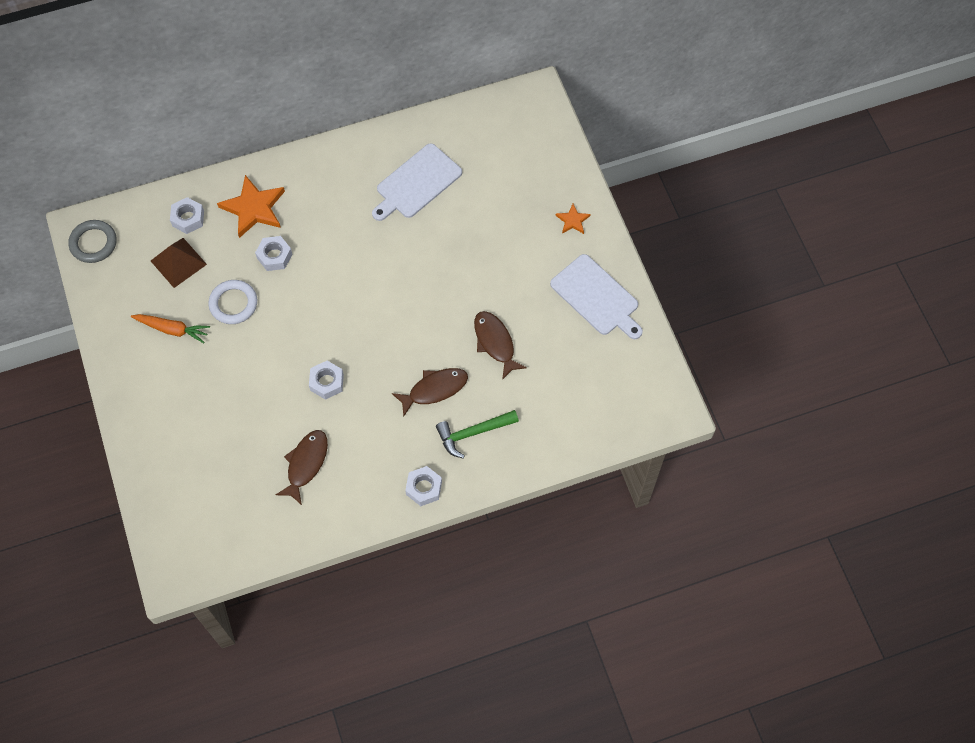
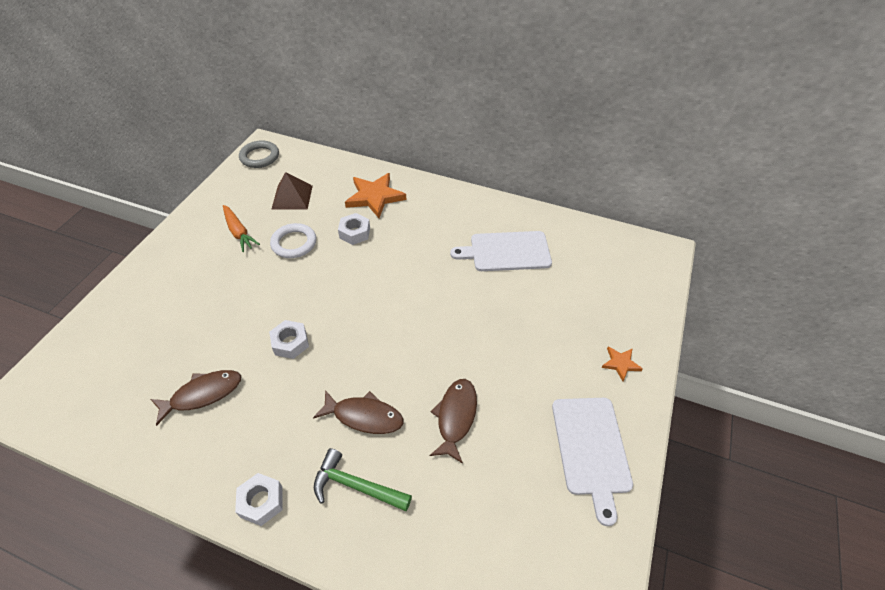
camera: 40 degrees right, 15 degrees down
(188, 218) = (328, 177): white nut -> none

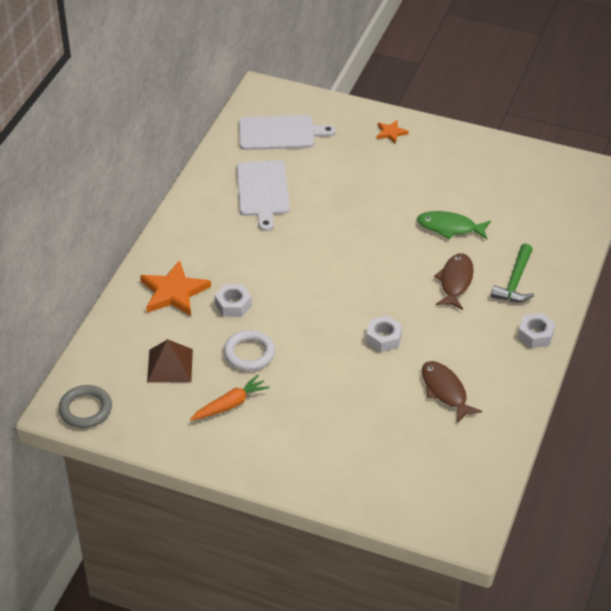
camera: 90 degrees left, 5 degrees down
(455, 417) = (450, 227): brown fish -> green fish
(591, 449) = (468, 157): white cutting board -> white cutting board (280, 133)

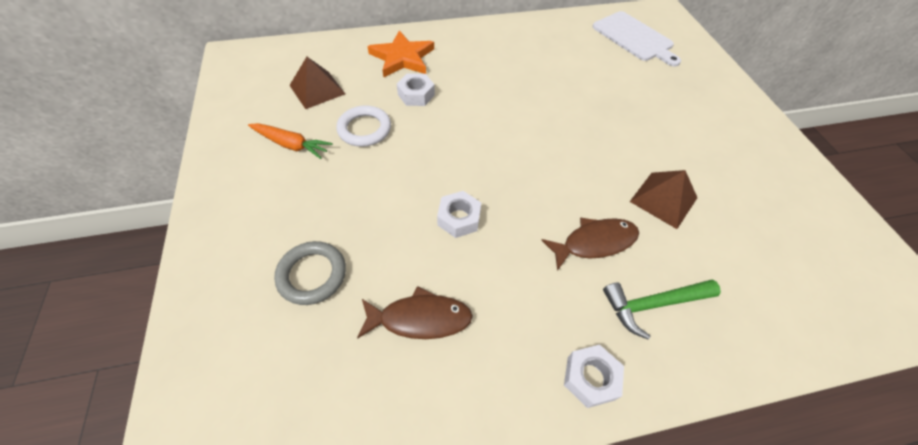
camera: 55 degrees right, 10 degrees up
(85, 409) = (239, 67): grey ring -> grey ring (312, 275)
(263, 191) = (561, 56): white cutting board -> none
(391, 133) = (724, 98): orange star -> none
(445, 391) = (420, 318): brown fish -> brown fish turned 60 degrees clockwise
(450, 227) = (663, 199): green fish -> brown pyramid

